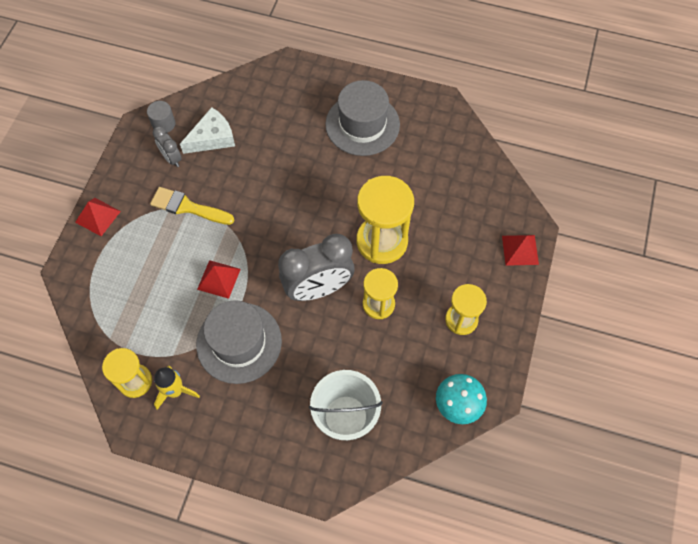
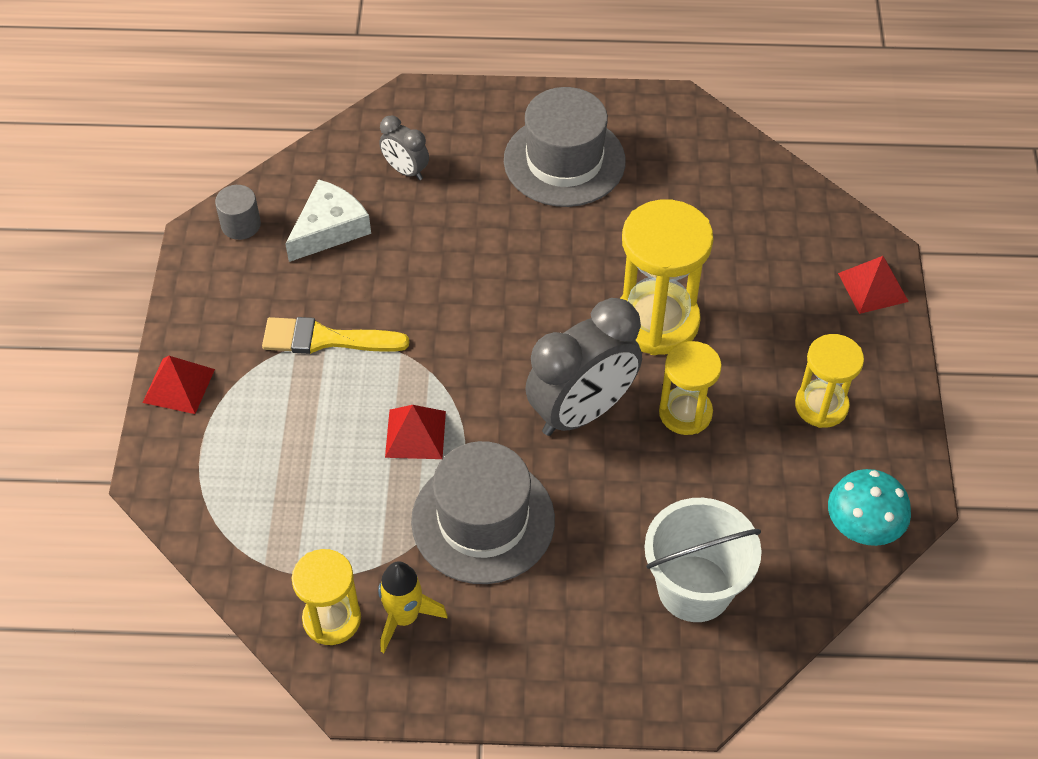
camera: 15 degrees left, 10 degrees down
(172, 158) = (272, 273): grey clock -> grey clock (405, 170)

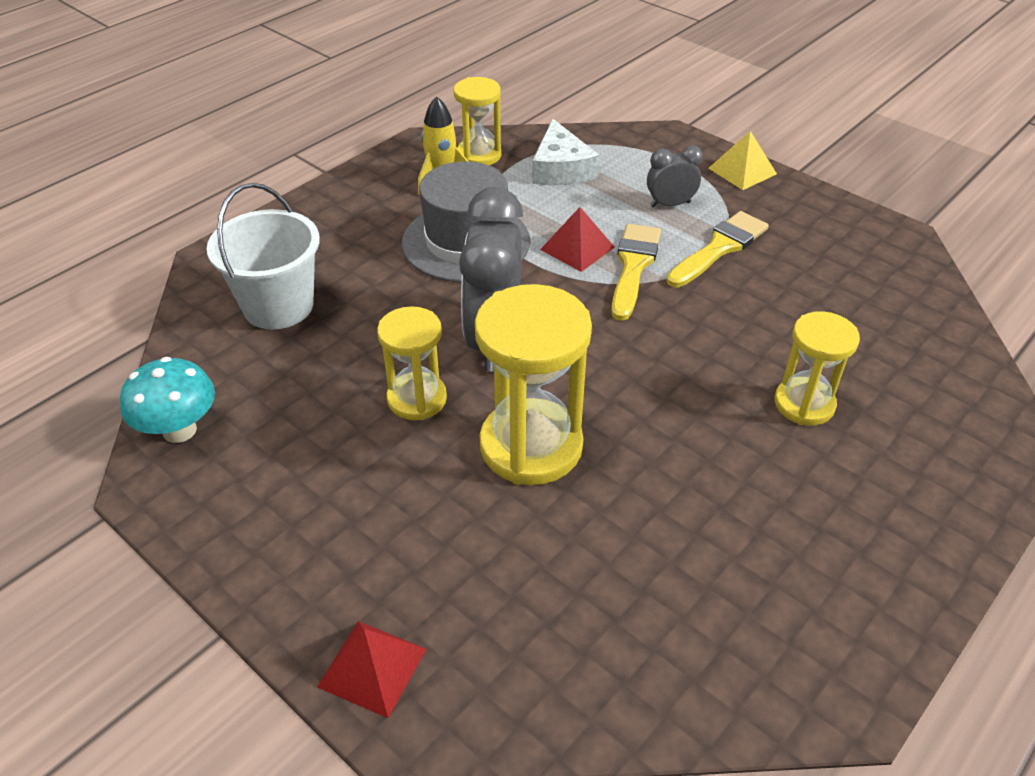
camera: 130 degrees right, 10 degrees down
(179, 386) = (742, 171): red pyramid -> yellow pyramid
(241, 225) = (898, 259): grey cylinder -> none
(329, 229) = (851, 303): white cheese -> white cheese (561, 168)
(405, 170) = (898, 386): grey clock -> grey clock (670, 204)
(405, 381) = (633, 266): none -> yellow brush
(564, 161) = (820, 515): grey hat -> none
(821, 406) = (307, 497): yellow hourglass -> yellow hourglass (804, 404)

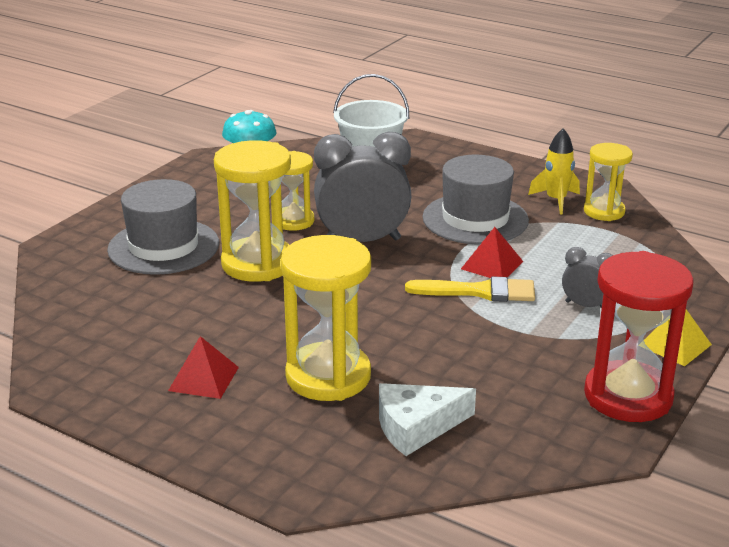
camera: 80 degrees right, 15 degrees down
(372, 667) = (87, 233): red pyramid -> red pyramid (203, 378)
(451, 555) = (163, 247): none -> grey hat
(561, 168) = (609, 249): white cheese -> white cheese (416, 426)
(670, 204) = (585, 305): grey clock -> grey clock turned 45 degrees counterclockwise
(719, 248) = (529, 333): yellow brush -> none
(804, 404) = (328, 376): yellow hourglass -> yellow hourglass, size x1.65
(826, 213) = (628, 396): none -> red hourglass

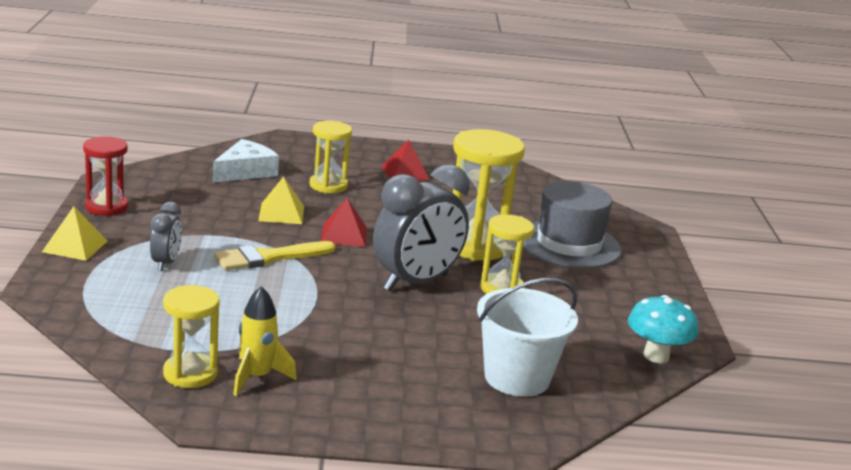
camera: 145 degrees right, 5 degrees down
(328, 376) = (328, 186): yellow hourglass -> yellow hourglass, size x0.61
(423, 344) = (281, 213): none -> yellow pyramid
(475, 219) = (331, 330): grey hat -> none
(492, 265) = (275, 283): red pyramid -> red pyramid (344, 235)
(585, 305) = (166, 263): grey clock -> grey clock turned 75 degrees counterclockwise
(628, 396) = (106, 207): red hourglass -> red hourglass, size x0.61

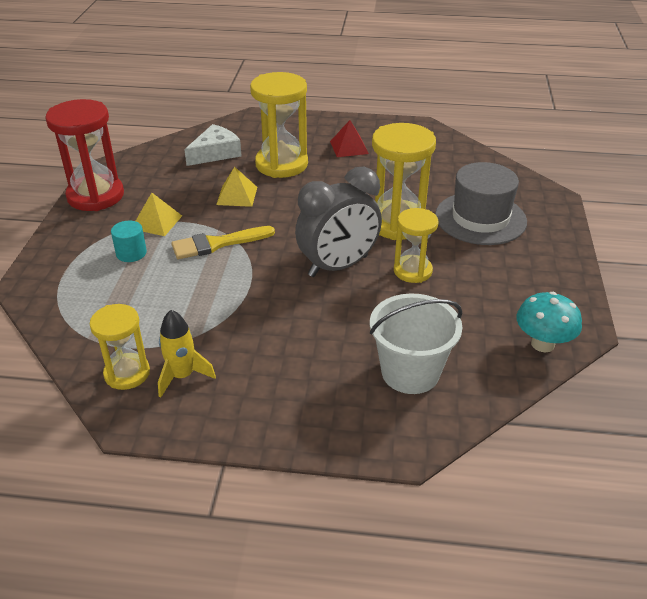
camera: 10 degrees right, 15 degrees up
(75, 246) = (62, 238): yellow pyramid -> yellow pyramid (157, 222)
(106, 207) = (95, 196): red hourglass -> red hourglass, size x1.65
(166, 263) = (131, 253): grey clock -> turquoise cylinder
(328, 186) = (281, 164): yellow hourglass -> yellow hourglass, size x1.65
(344, 235) = (285, 216): red pyramid -> none

